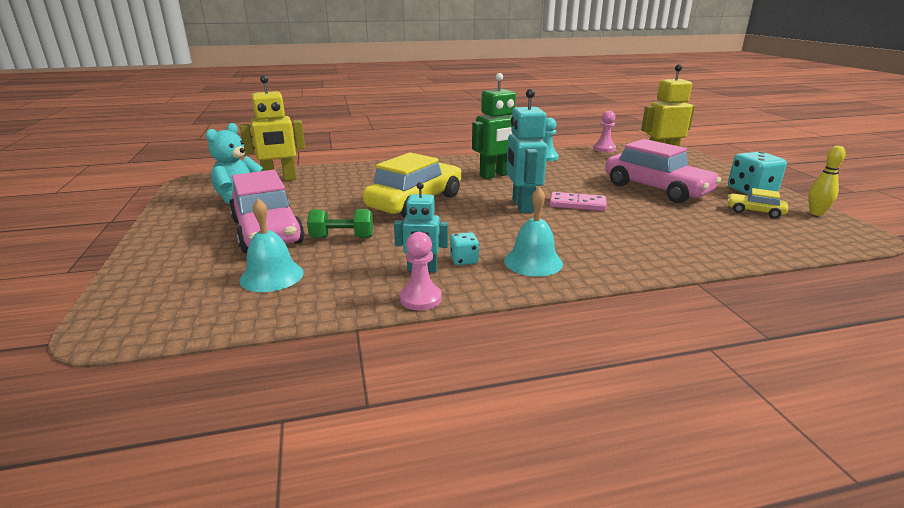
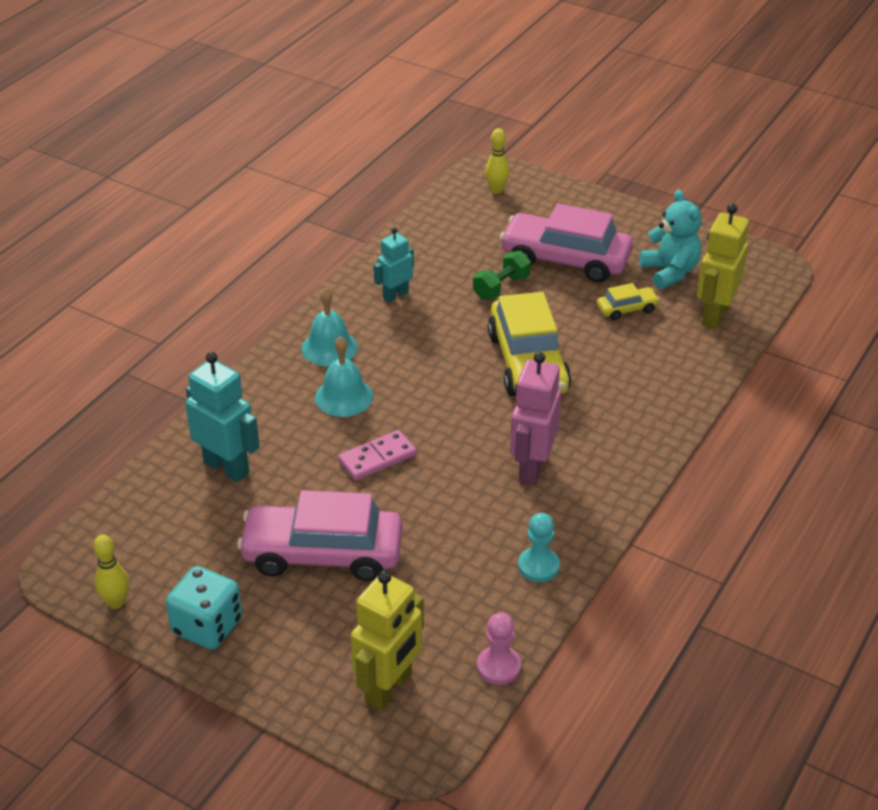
camera: 135 degrees right, 15 degrees up
(160, 303) = (496, 190): none -> yellow bowling pin
(271, 276) = (478, 236): turquoise bell -> turquoise bell (344, 397)
(420, 298) = (361, 274): pink pawn -> none
(464, 260) = (380, 320): turquoise dice -> none
(495, 175) = (532, 467): green robot -> pink robot
(522, 206) = (425, 419): turquoise robot -> turquoise robot (226, 467)
(754, 211) = (186, 561): yellow car -> yellow car (627, 309)

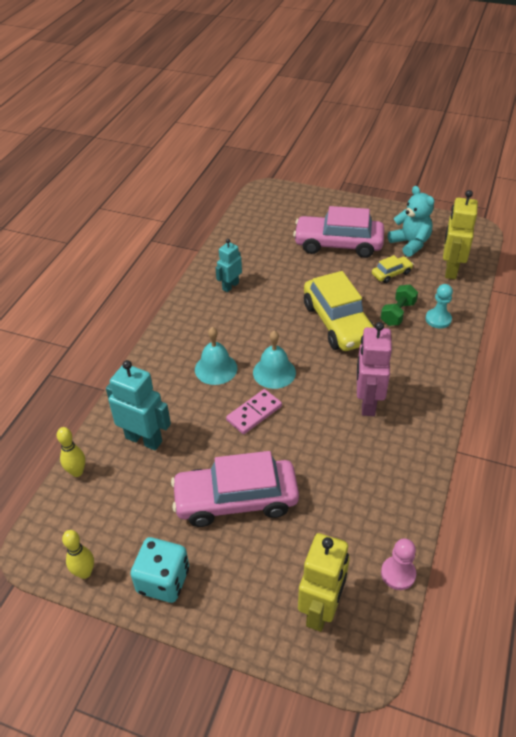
camera: 10 degrees left, 5 degrees up
(329, 348) = (195, 332): turquoise bell -> turquoise bell (274, 372)
(496, 190) = (276, 202): yellow bowling pin -> yellow bowling pin (77, 472)
(501, 287) = (301, 270): green dumbbell -> green dumbbell (397, 313)
(538, 566) = (399, 482): turquoise pawn -> turquoise pawn (438, 319)

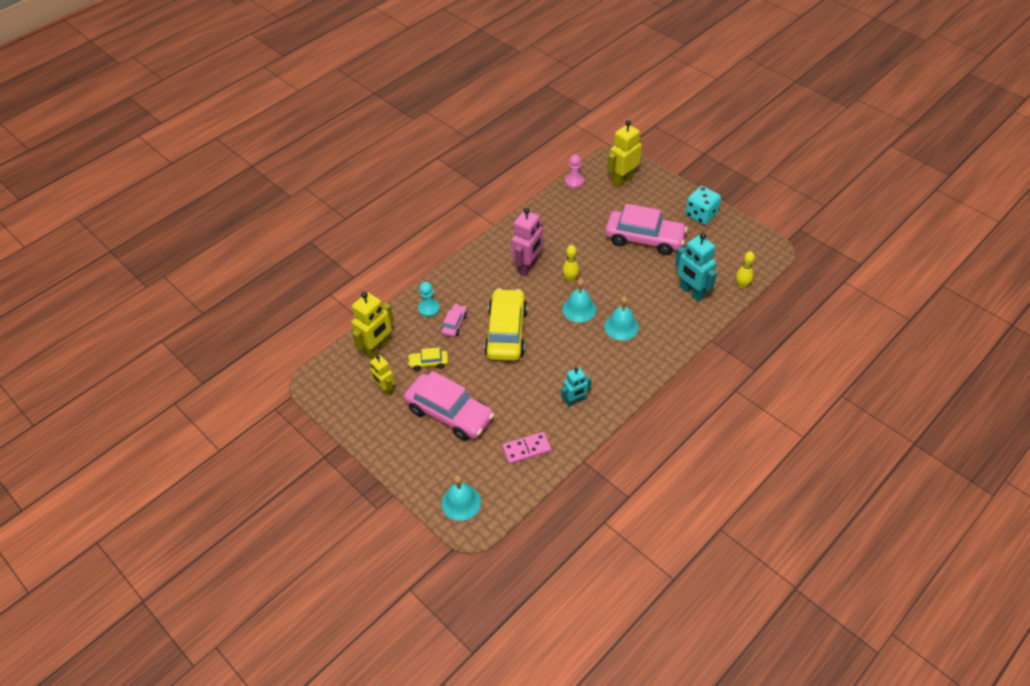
camera: 155 degrees left, 5 degrees up
(84, 572) = (744, 231): yellow bowling pin -> yellow bowling pin (570, 279)
(254, 413) = (608, 285): pink domino -> pink domino (526, 449)
(283, 198) = (461, 502): none -> turquoise bell
(397, 313) = (454, 324): green dumbbell -> pink car
(410, 244) = (385, 389): turquoise teddy bear -> yellow robot

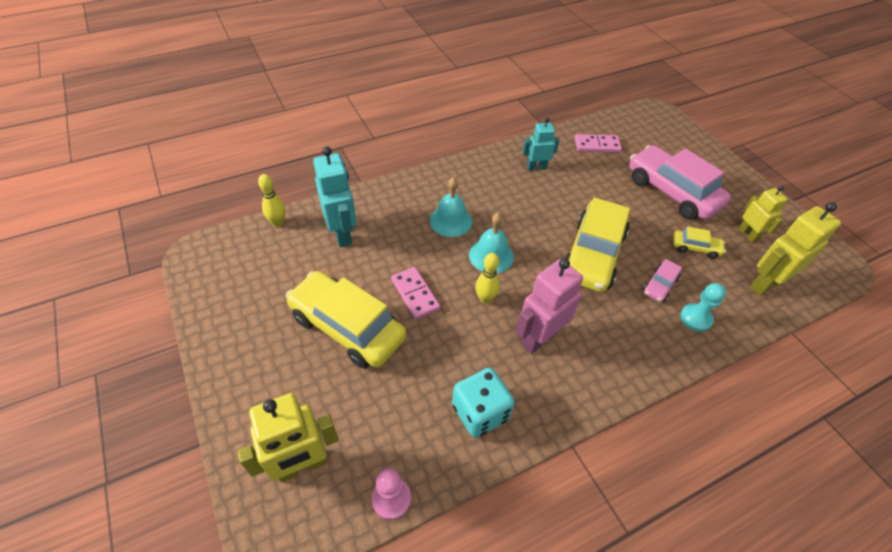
camera: 165 degrees left, 0 degrees up
(461, 502) = (664, 127): turquoise bell -> none
(616, 268) = (415, 294): none -> pink domino
(644, 239) = (347, 327): pink car -> yellow car
(701, 215) = (235, 340): turquoise dice -> turquoise dice (480, 412)

